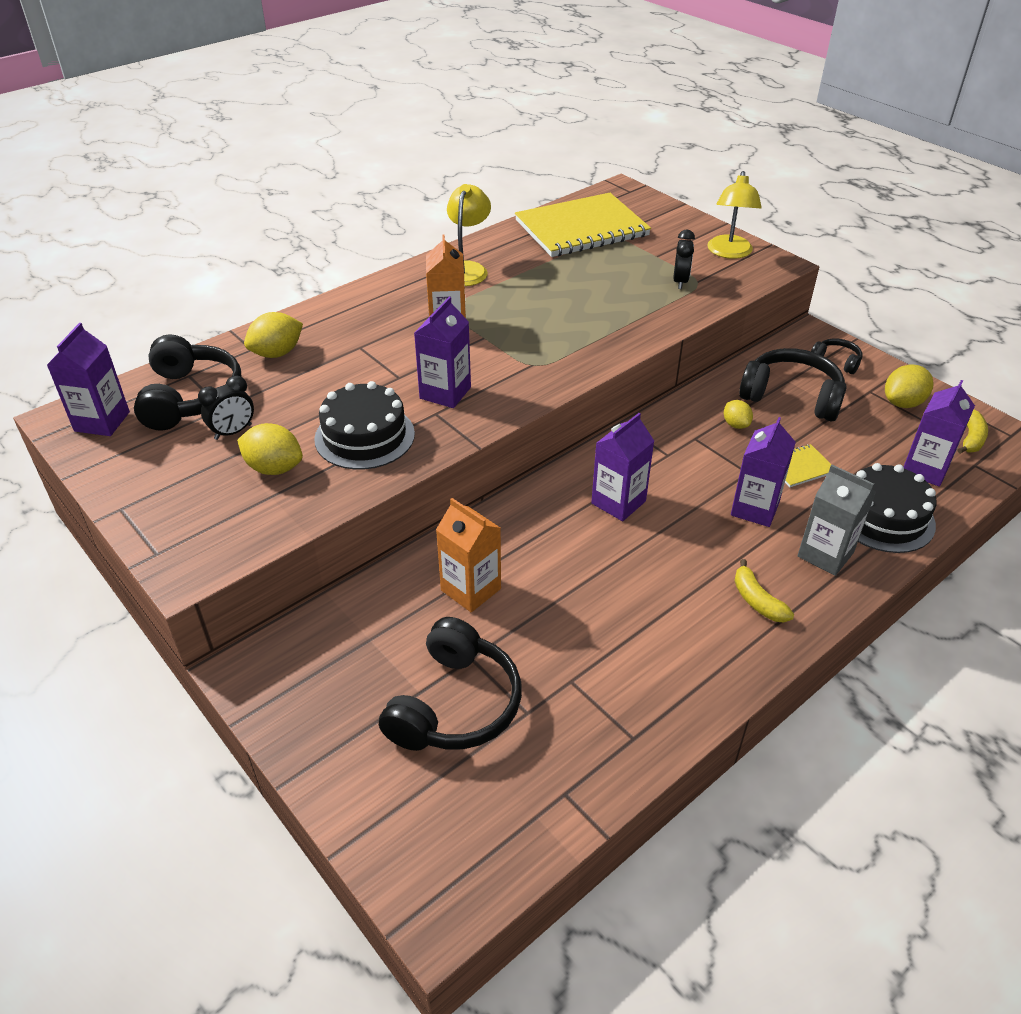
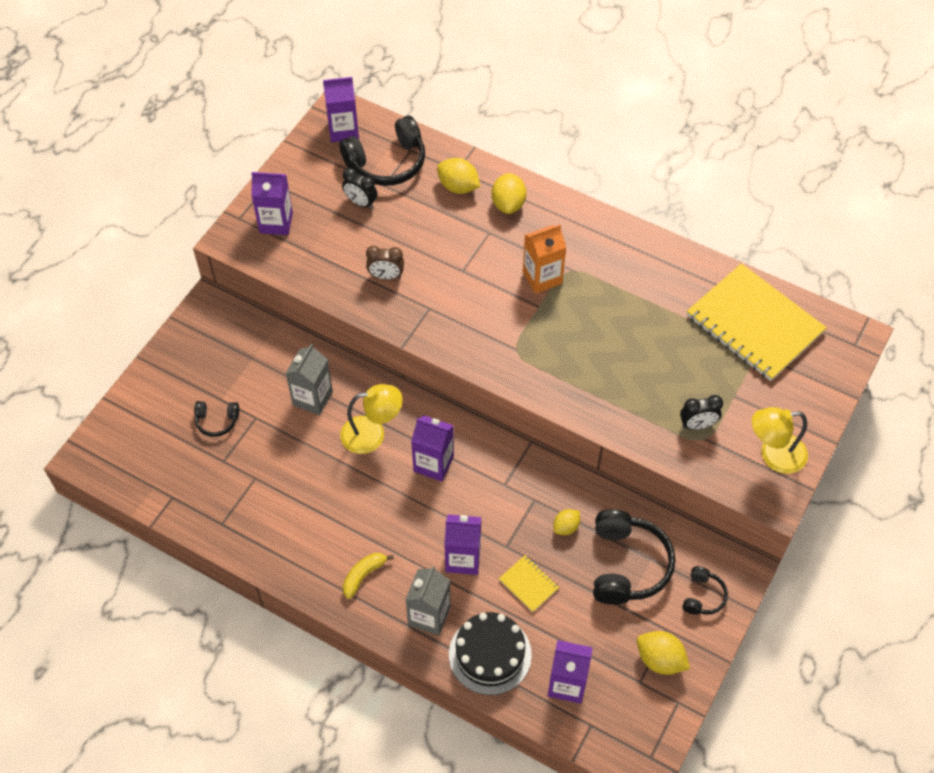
camera: 70 degrees right, 15 degrees up
(274, 468) = (334, 241): yellow lemon -> yellow lemon (508, 204)
(364, 436) = (386, 276): black cake -> brown clock
(445, 393) = (455, 305): purple carton -> purple carton (276, 223)
(455, 705) = (217, 421): black headphones -> black headphones, size x0.50
(467, 269) = (635, 261): yellow lamp -> yellow lamp (372, 434)
(471, 589) = (312, 398): orange carton -> grey carton
(971, 438) = (629, 721): yellow banana -> none

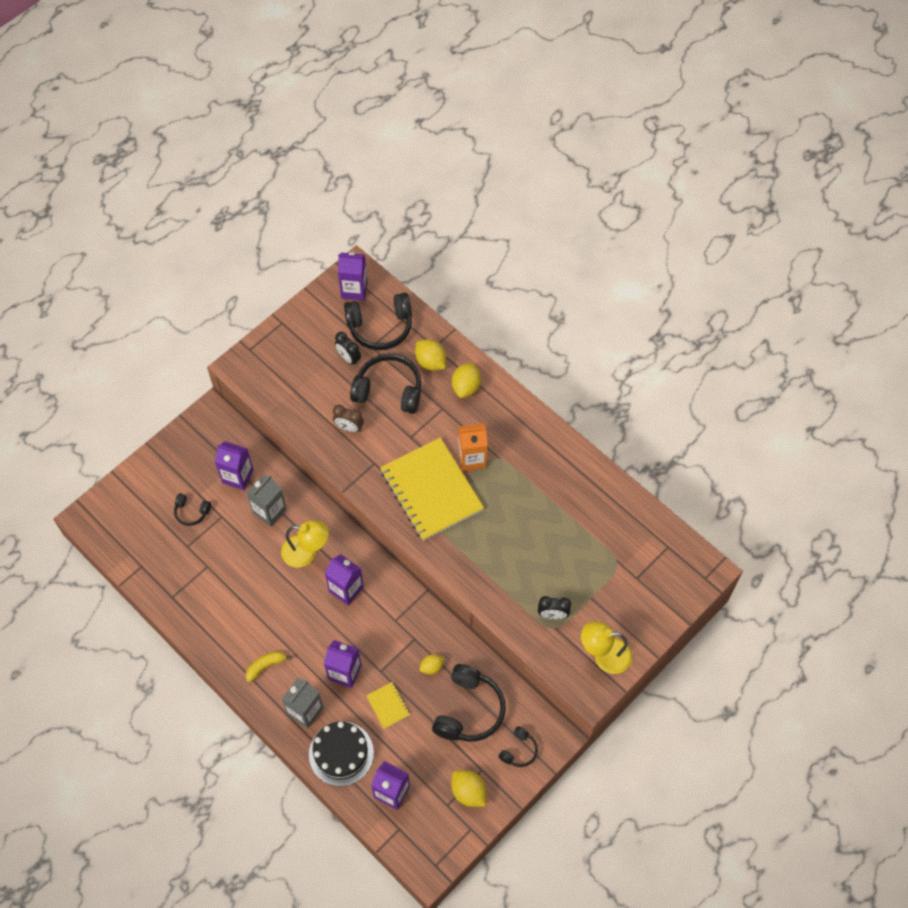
camera: 15 degrees right, 5 degrees up
(276, 223) = (277, 360): purple carton -> purple carton (237, 476)
(419, 226) = (389, 390): none -> black headphones
(754, 324) = (629, 540): yellow notebook -> yellow notebook (431, 490)

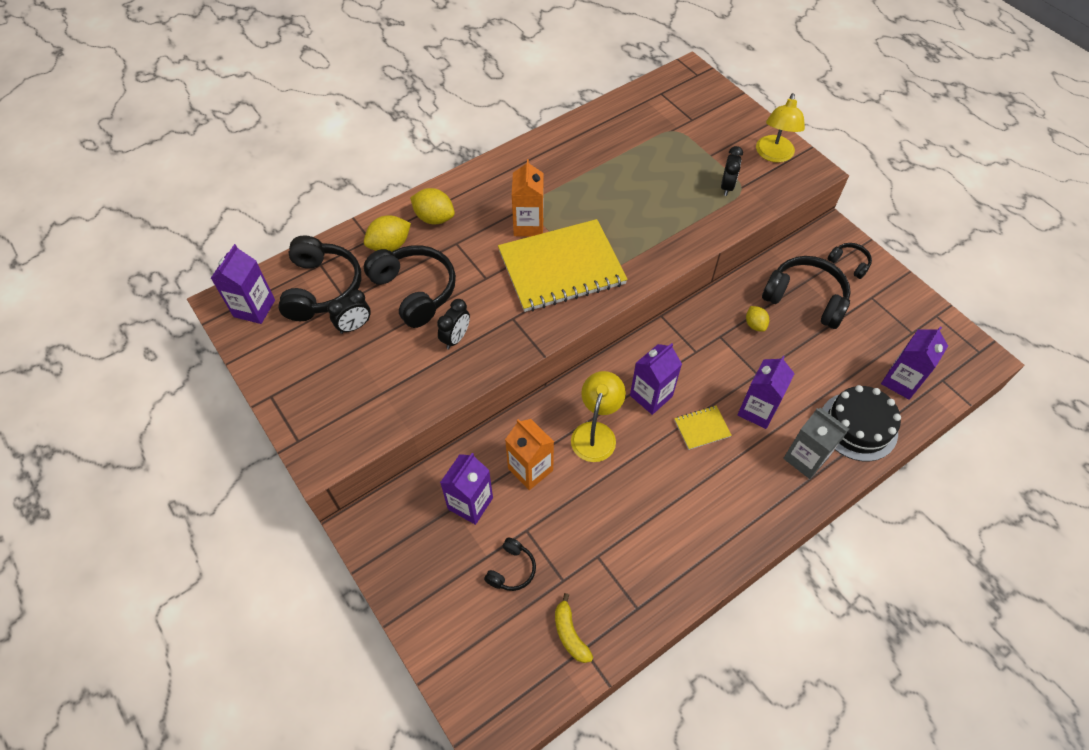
camera: 80 degrees left, 5 degrees down
(266, 666) = (745, 497): yellow banana -> yellow banana (570, 633)
(269, 511) = (530, 469): grey carton -> orange carton
(349, 428) = (456, 338): brown clock -> black clock
(388, 705) = (799, 372): yellow notebook -> yellow notebook (702, 428)
(389, 390) = (415, 291): black headphones -> black headphones turned 120 degrees clockwise
(468, 792) = (896, 312): yellow lemon -> none

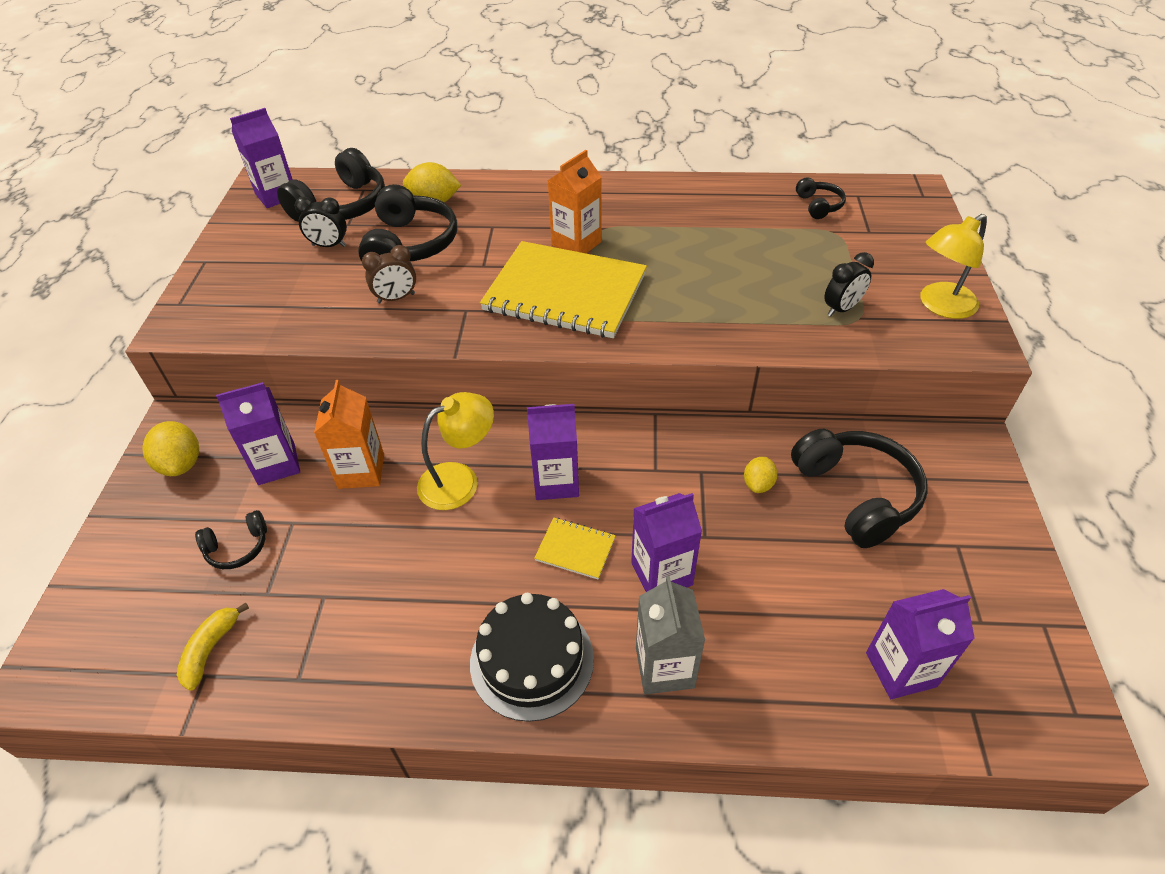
camera: 40 degrees right, 10 degrees down
(434, 218) = (498, 199): yellow lemon -> yellow lemon (181, 464)
(456, 338) = (396, 298): black clock -> brown clock
(849, 263) = (963, 490): black headphones -> black headphones (819, 205)
(858, 426) = (778, 680): black cake -> black cake (531, 660)

